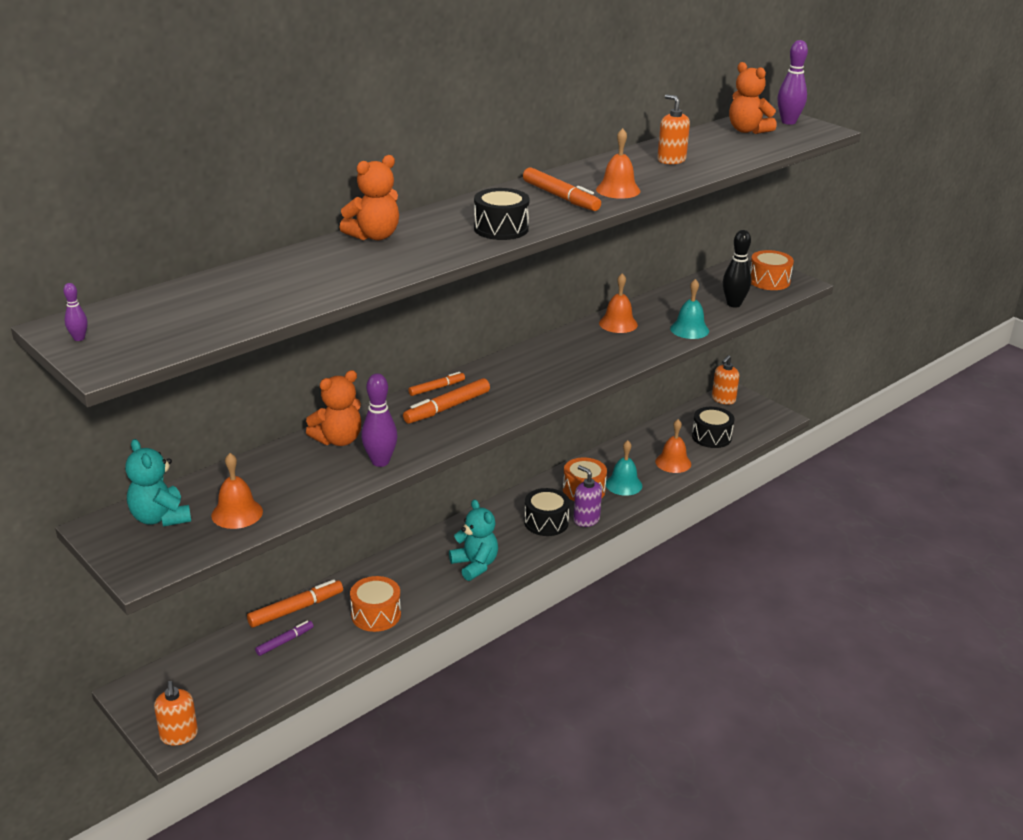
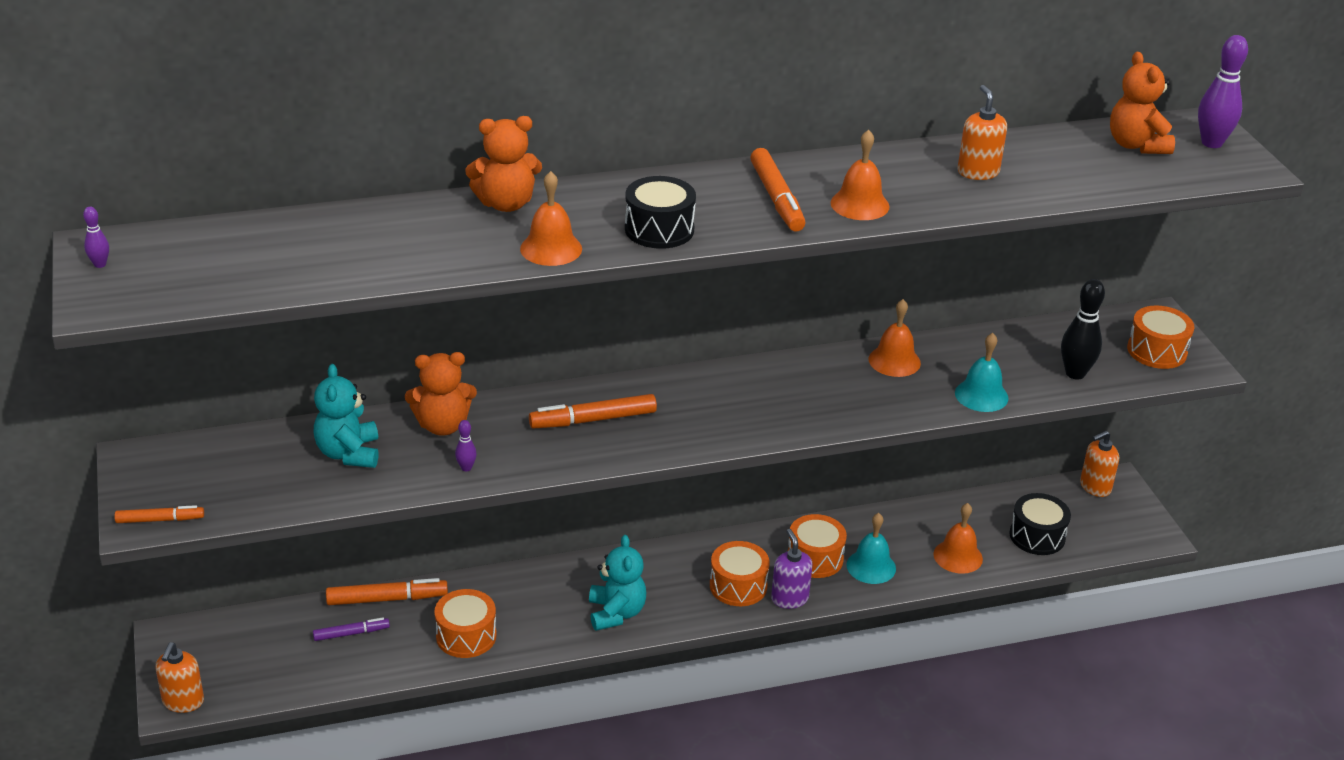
camera: 25 degrees right, 5 degrees up
(160, 518) = (198, 465): turquoise teddy bear -> turquoise teddy bear (349, 453)
(237, 513) = (274, 484): orange bell -> orange bell (551, 248)
(380, 462) = (466, 468): purple bowling pin -> purple bowling pin, size x0.49
(436, 388) = (601, 389): orange marker -> orange marker (160, 520)
(546, 522) = (738, 586): black drum -> orange drum

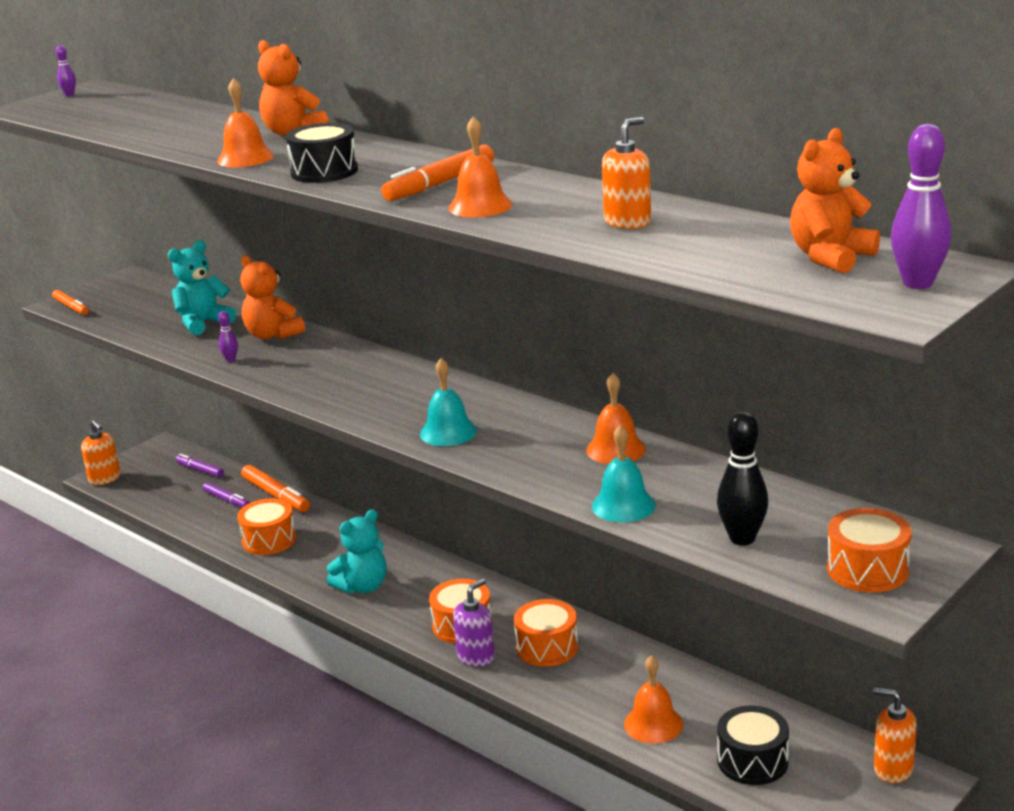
camera: 60 degrees right, 10 degrees down
(183, 701) = (105, 479): orange soap dispenser -> orange soap dispenser turned 105 degrees counterclockwise
(262, 628) = (200, 470): none -> purple marker
(593, 420) = (347, 374): orange marker -> none
(871, 566) = (573, 681): turquoise bell -> turquoise bell (448, 432)

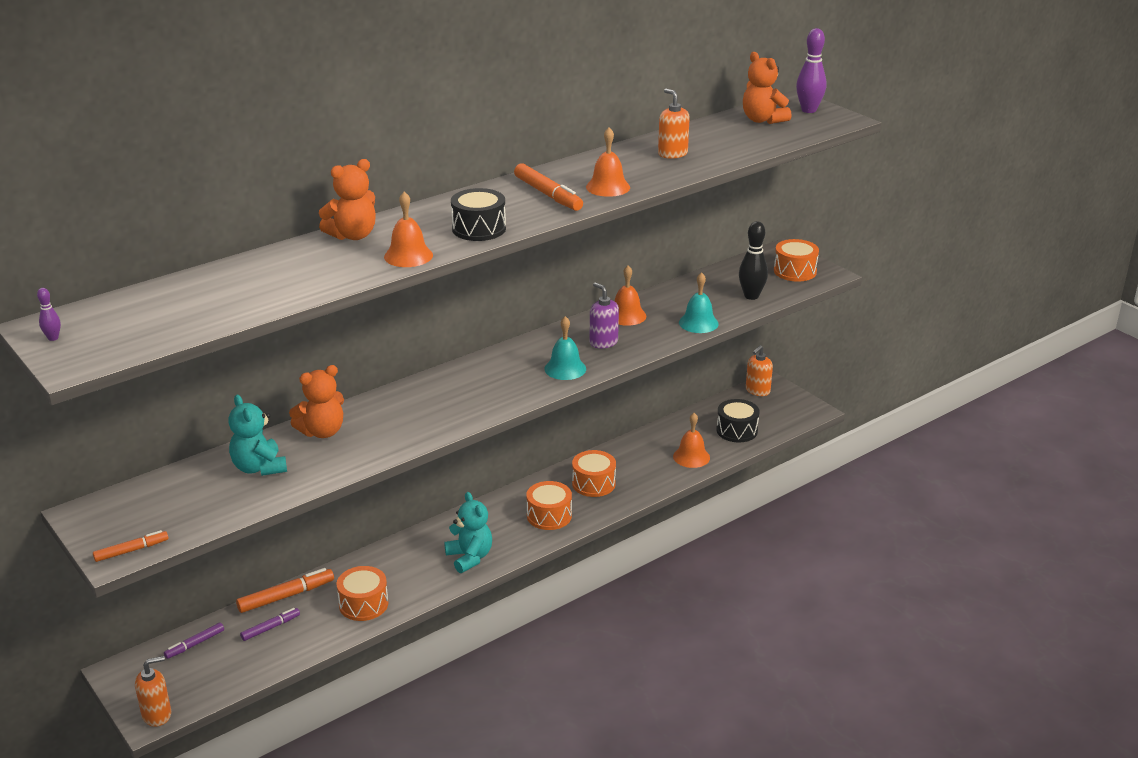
camera: 80 degrees left, 5 degrees up
(230, 359) = (358, 455): purple bowling pin -> none
(476, 657) = (590, 514): purple soap dispenser -> purple soap dispenser (603, 342)

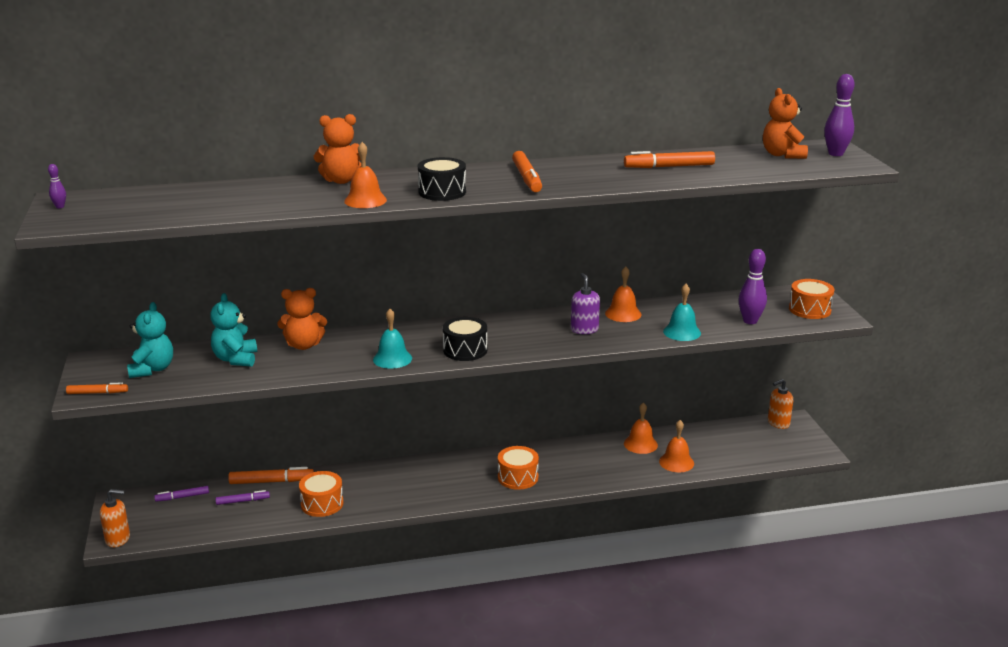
camera: 25 degrees right, 5 degrees down
(470, 557) = (429, 492): turquoise teddy bear -> turquoise teddy bear (152, 369)
(565, 368) = (533, 342): turquoise bell -> turquoise bell (392, 359)
(593, 484) = (574, 462): orange drum -> none
(608, 187) = (583, 181): orange bell -> orange bell (640, 444)
(672, 154) = (669, 167): orange soap dispenser -> orange marker
(737, 430) = (734, 451): black drum -> black drum (465, 350)
(751, 296) = (750, 321): black bowling pin -> purple bowling pin

